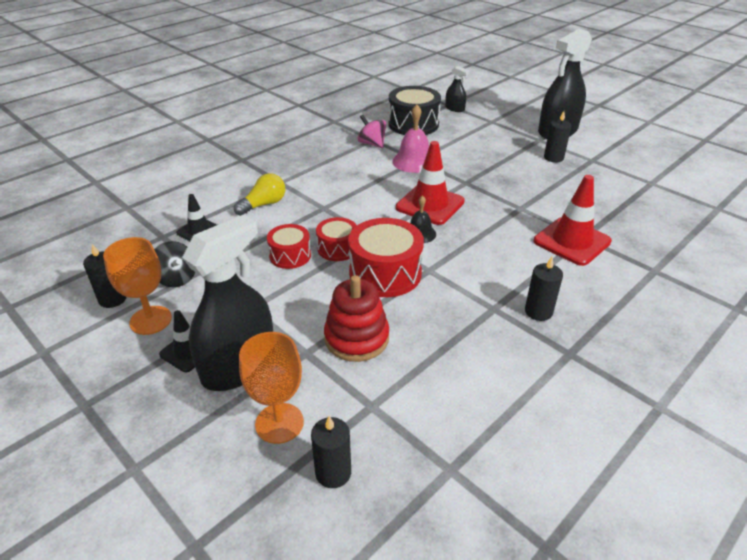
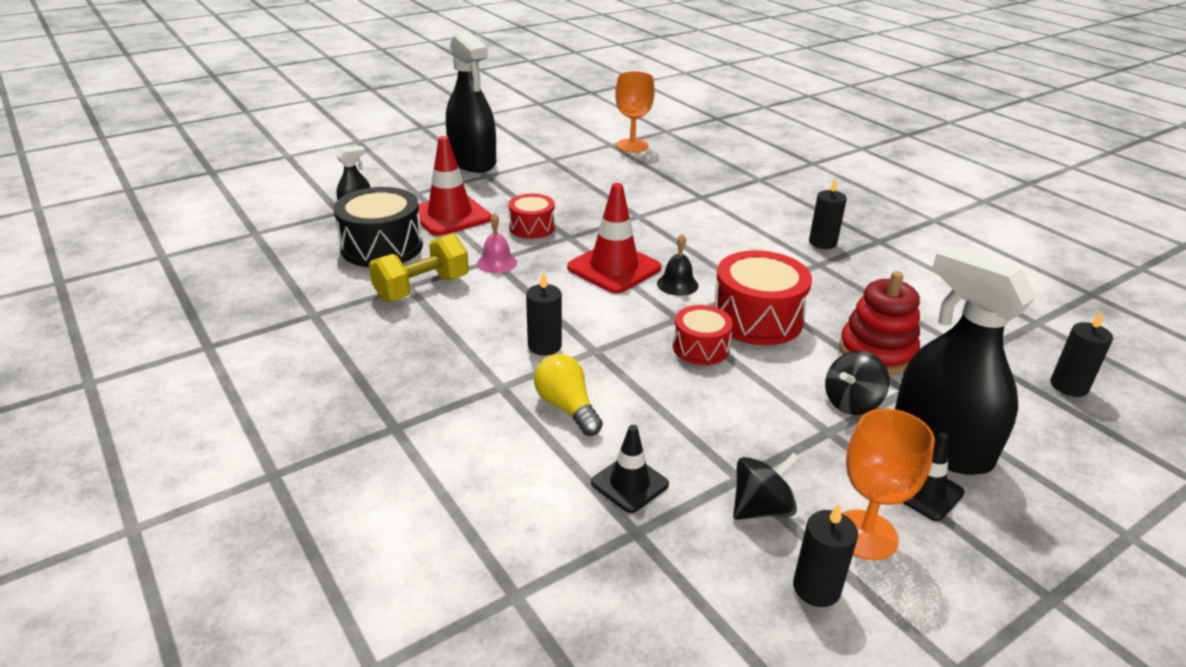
camera: 80 degrees left, 5 degrees down
(279, 423) = (1020, 416): orange goblet -> orange goblet (632, 146)
(284, 320) = (851, 403): none -> black spinning top
(290, 255) = (712, 389): red drum -> red drum (532, 227)
(372, 144) = (422, 288): pink spinning top -> yellow dumbbell
(414, 161) = (497, 263): pink bell -> pink bell, size x0.63
(553, 158) = (536, 177): black candle -> black candle (544, 346)
(572, 241) = (708, 203): red traffic cone -> red traffic cone (450, 215)

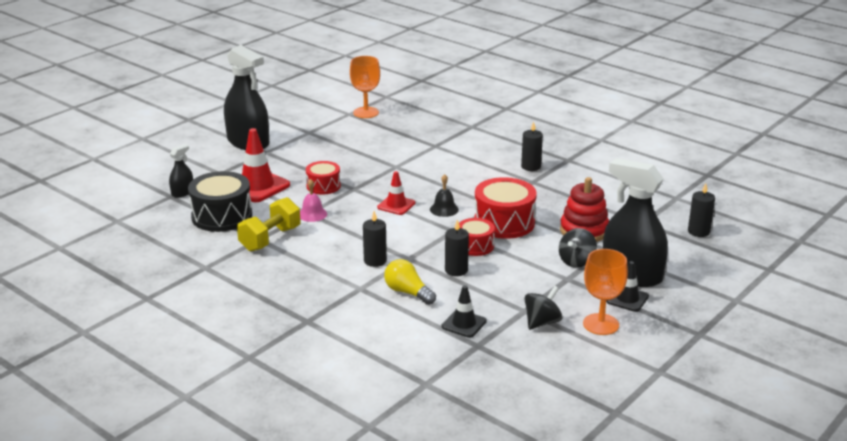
camera: 15 degrees left, 5 degrees down
(614, 268) = (396, 205): red traffic cone -> red traffic cone, size x0.58
(816, 588) = (582, 351): black candle -> black candle (456, 270)

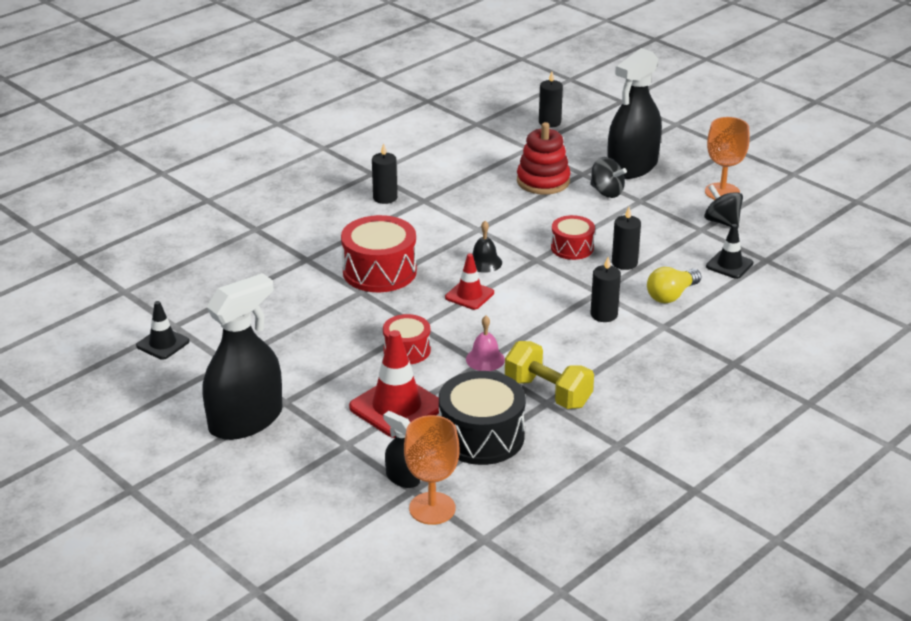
camera: 85 degrees left, 5 degrees up
(366, 112) = (177, 310): orange goblet -> orange goblet (432, 508)
(504, 223) = (521, 226): red drum -> red drum (379, 271)
(627, 299) = (677, 174): black traffic cone -> black traffic cone (163, 344)

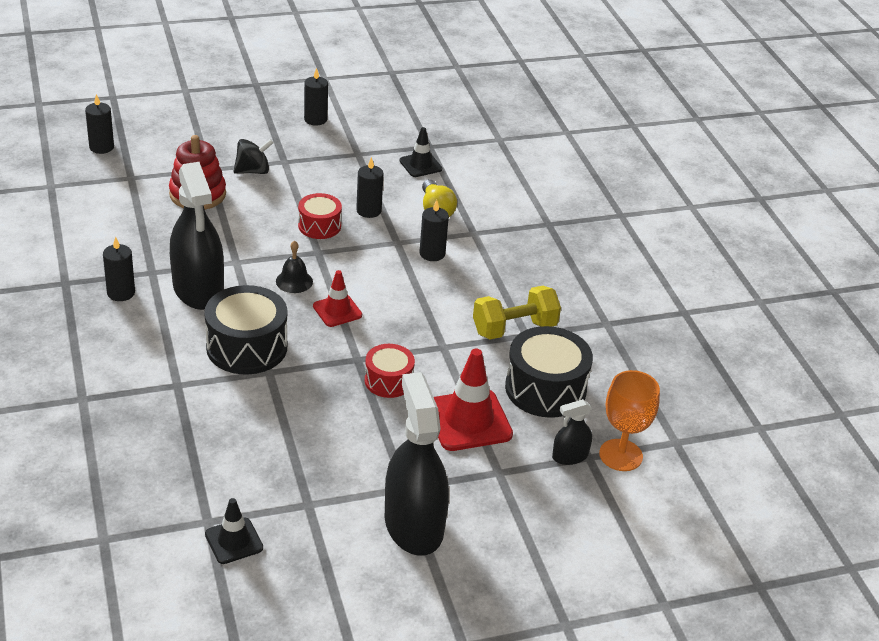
camera: 65 degrees left, 5 degrees up
(379, 271) = (247, 347): red drum -> black drum
(485, 359) = (440, 342): pink bell -> none
(632, 166) = (227, 141): black spray bottle -> black spray bottle (198, 289)
(722, 192) = (315, 119): orange goblet -> black candle
(722, 222) = (358, 140): black spinning top -> none

